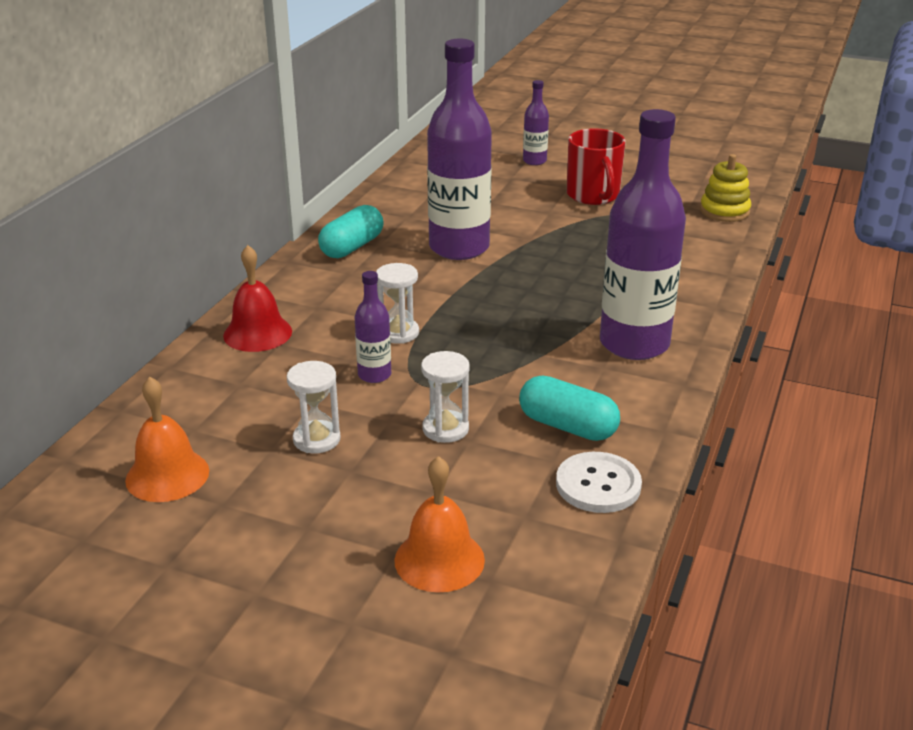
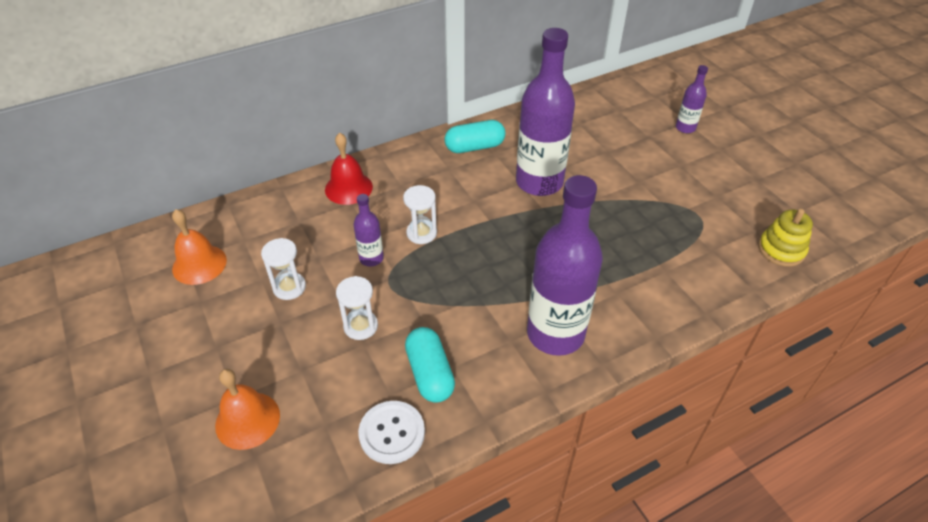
camera: 40 degrees right, 15 degrees up
(593, 195) = (691, 182): red mug -> none

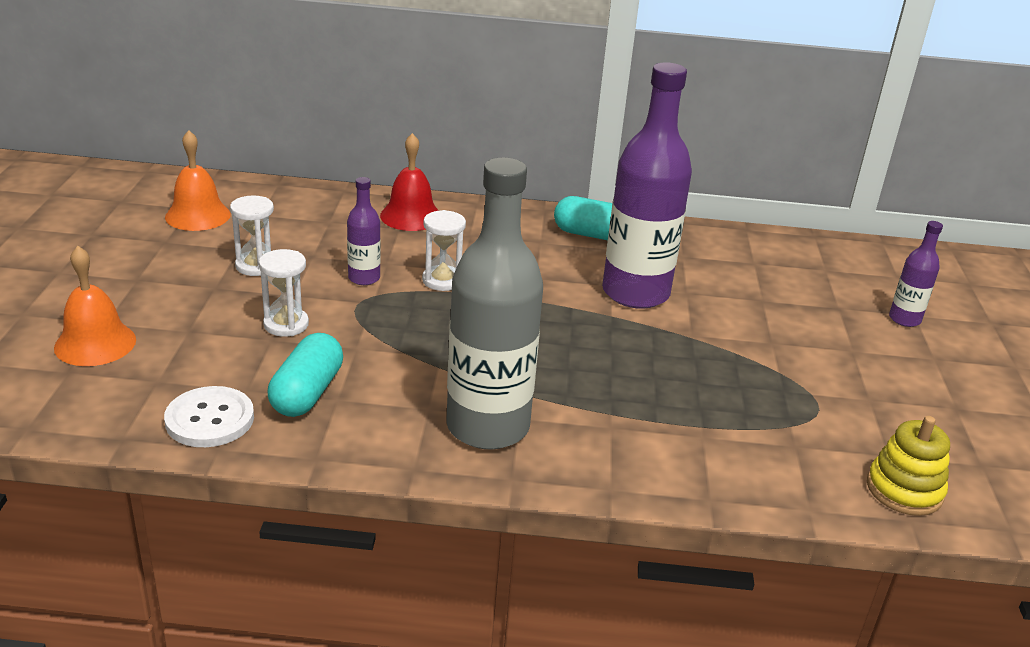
camera: 30 degrees right, 15 degrees down
(555, 334) = (487, 426): purple bottle -> grey bottle

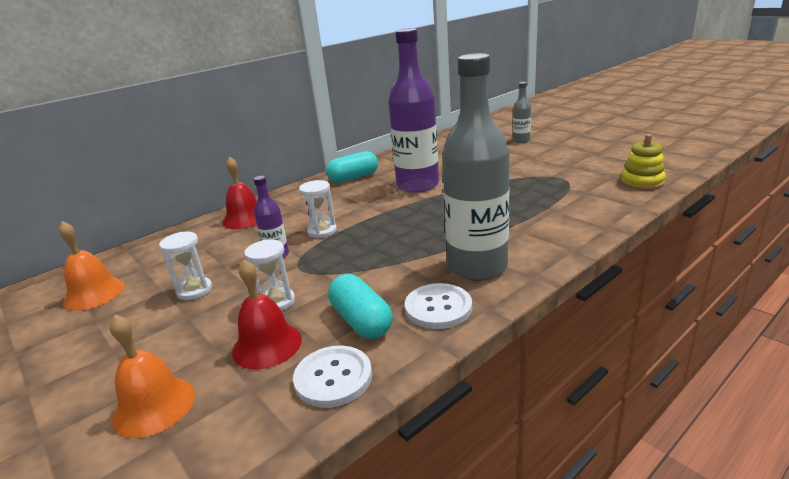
camera: 40 degrees left, 5 degrees down
(219, 356) = (267, 345): none -> red bell
(378, 433) = (438, 308): none -> white button
(904, 319) = (521, 140): purple bottle -> grey bottle

